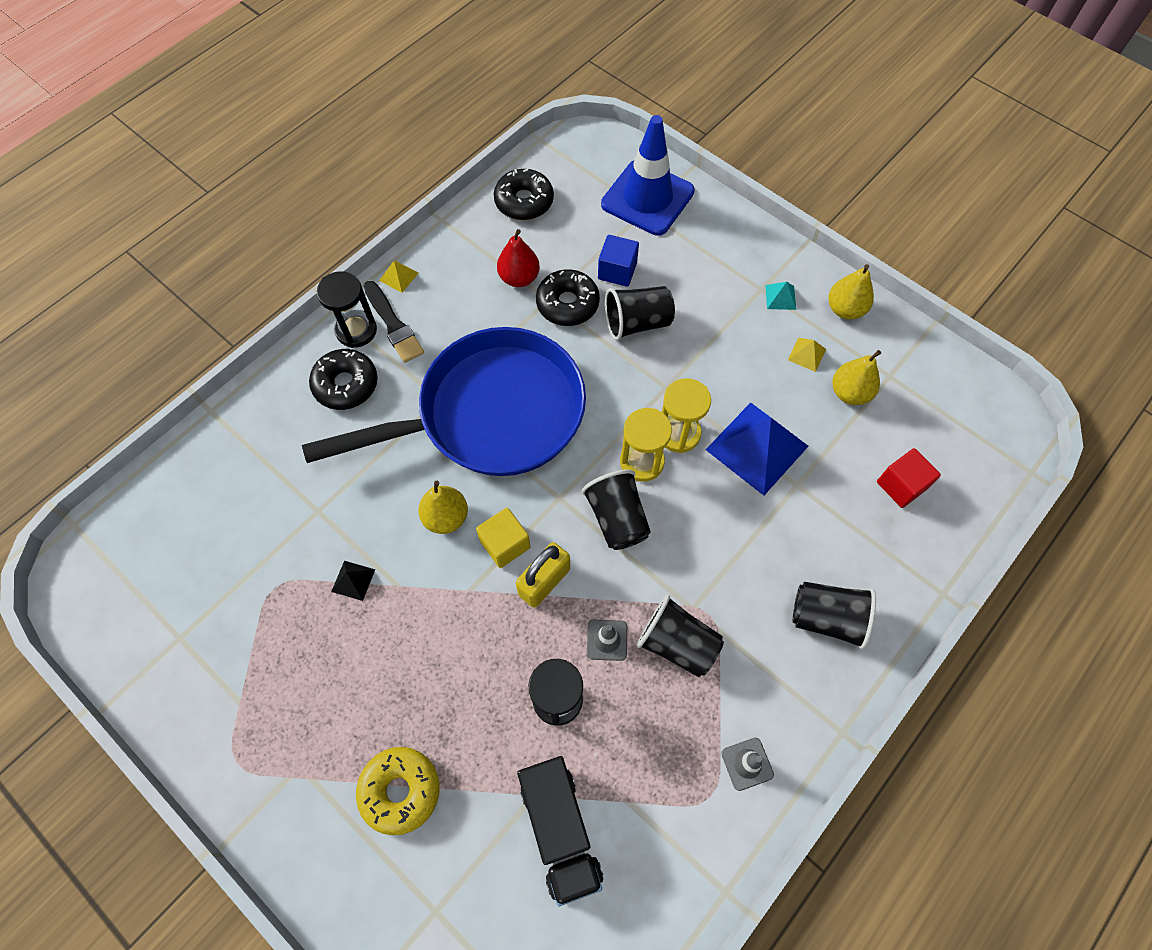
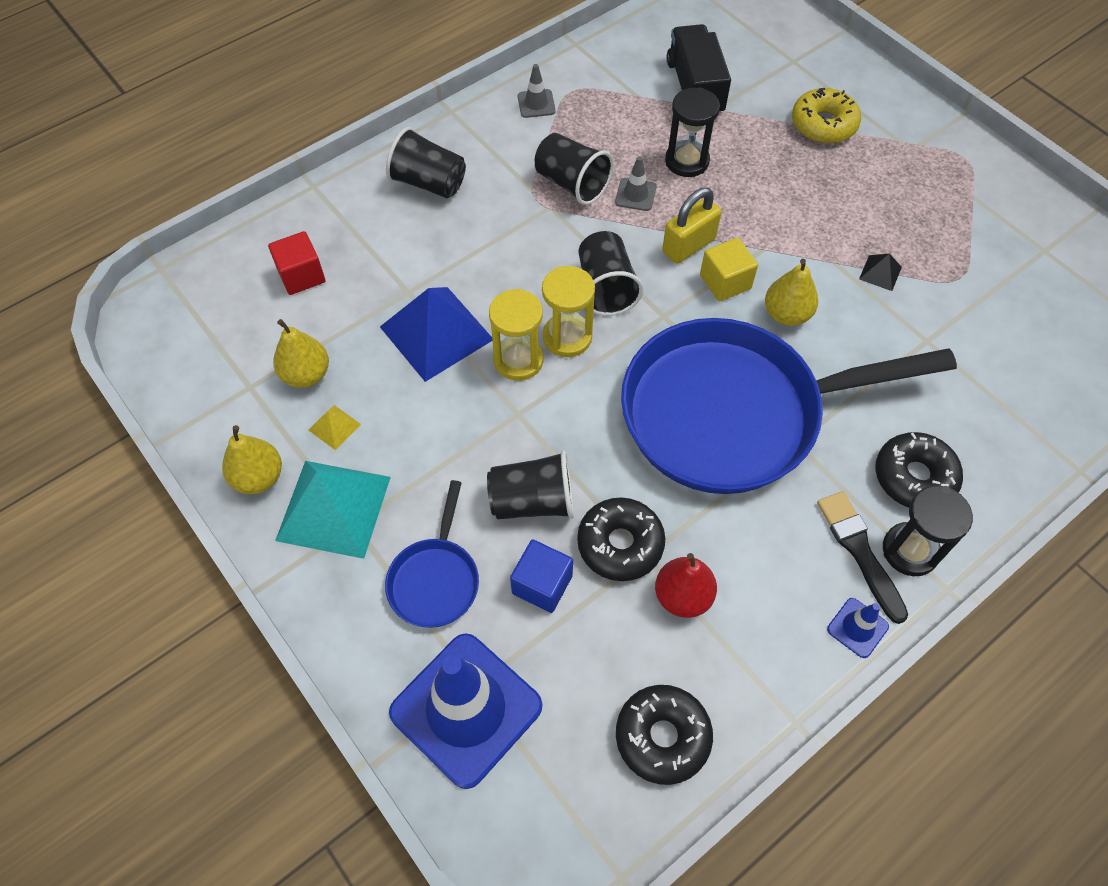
camera: 170 degrees left, 5 degrees down
(398, 276) = (857, 628): yellow pyramid -> blue traffic cone
(691, 263) = (435, 580): none -> blue pan
(780, 297) = (333, 508): turquoise pyramid -> turquoise pyramid, size x2.33

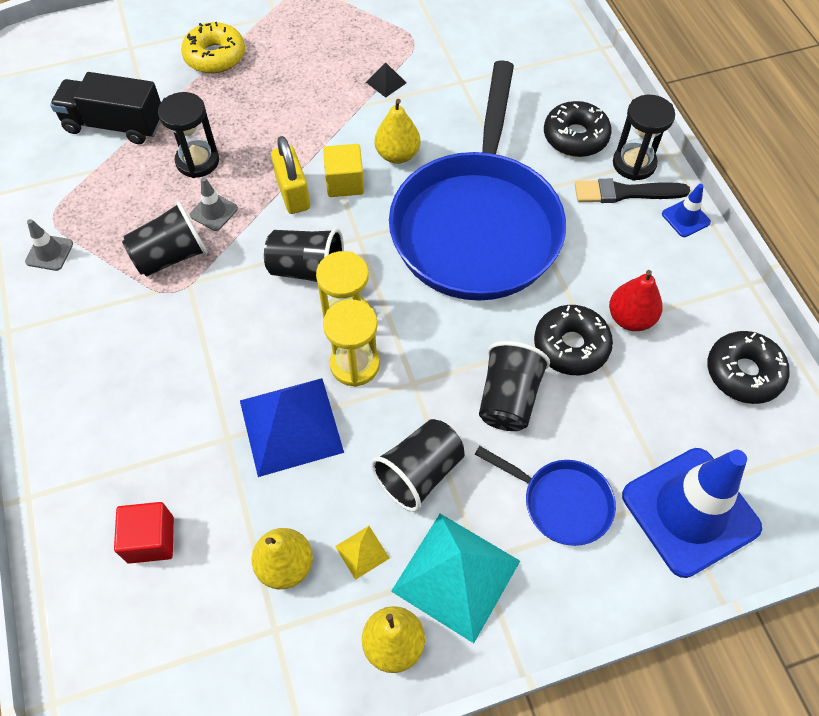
camera: 70 degrees left, 0 degrees up
(429, 183) = (95, 379): black cup -> black cup (419, 473)
(542, 584) = (591, 416): blue cube -> none

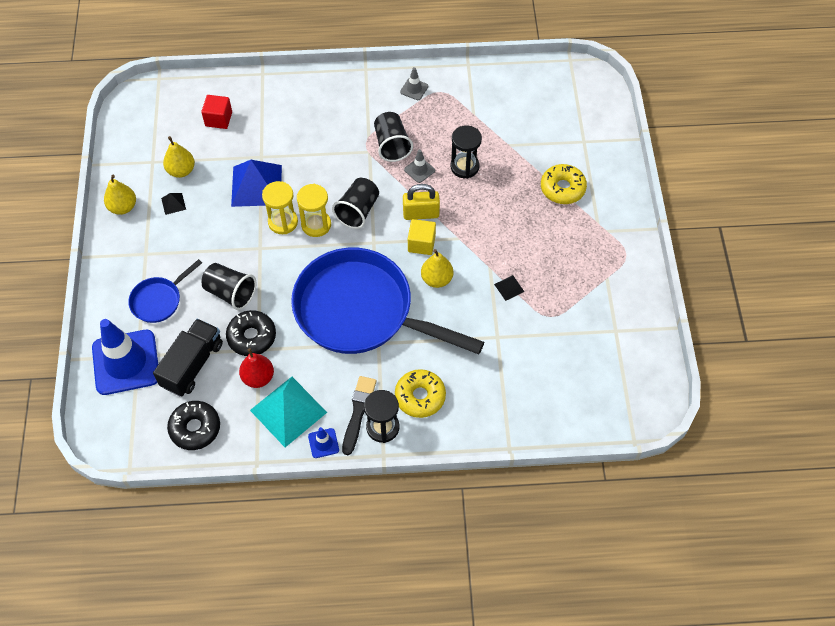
camera: 105 degrees right, 0 degrees up
(115, 125) = (510, 127): black truck -> black truck (192, 365)
(362, 552) = (173, 203): yellow pyramid -> black pyramid
(419, 473) = (204, 238): black cup -> none
(456, 576) = (143, 241): turquoise pyramid -> turquoise pyramid (288, 411)
(575, 137) = (420, 396): black donut -> yellow donut

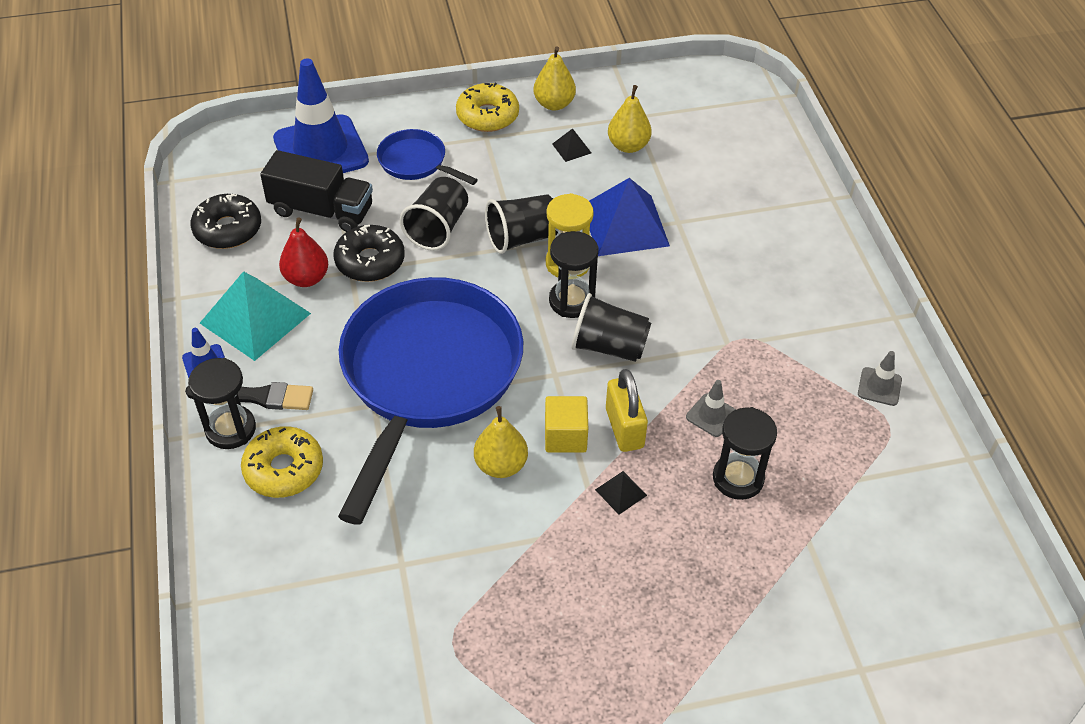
camera: 80 degrees right, 10 degrees down
(218, 119) = (730, 167): red cube -> none
(316, 225) = (572, 301): yellow hourglass -> black hourglass
(392, 145) = (750, 372): black cup -> black cup (522, 238)
(509, 287) = (501, 572): black pyramid -> black pyramid (621, 492)
(562, 188) = (736, 640): yellow donut -> yellow donut (487, 116)

